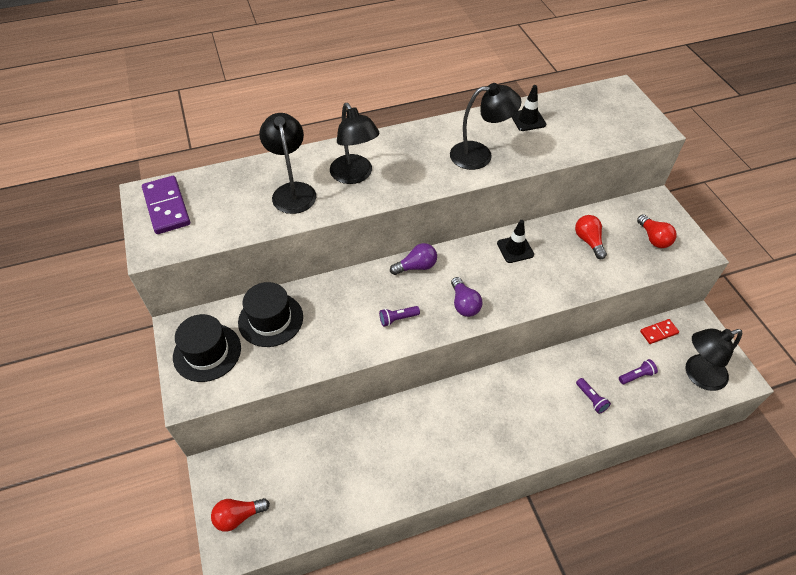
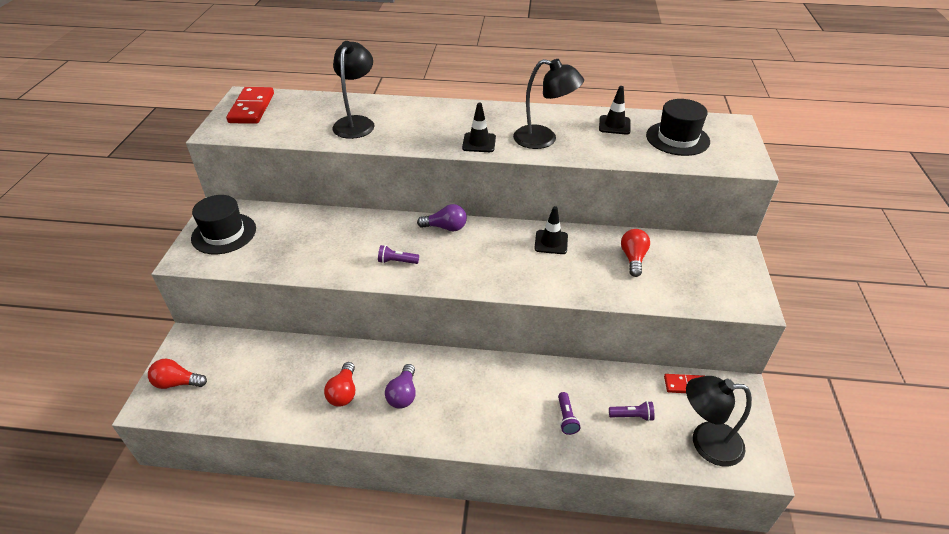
camera: 25 degrees right, 10 degrees down
(167, 207) = (252, 108): purple domino -> red domino
(270, 319) = (291, 227): black hat -> black hat (677, 138)
(355, 175) = (417, 125): black lamp -> none
(426, 177) = (479, 143): none -> black traffic cone
(464, 304) = (467, 270): purple light bulb -> purple light bulb (403, 394)
(653, 238) = (708, 277): red light bulb -> red light bulb (343, 392)

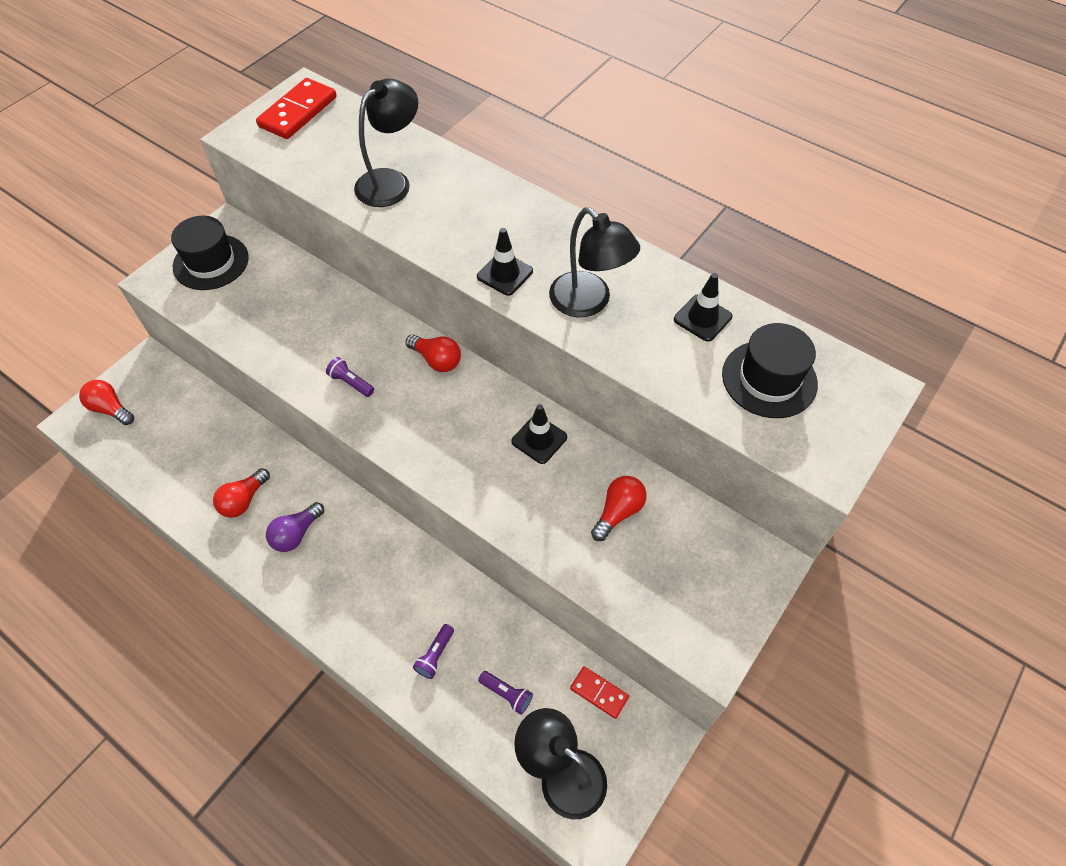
camera: 30 degrees right, 15 degrees up
(446, 227) = (437, 360): purple light bulb -> red light bulb

